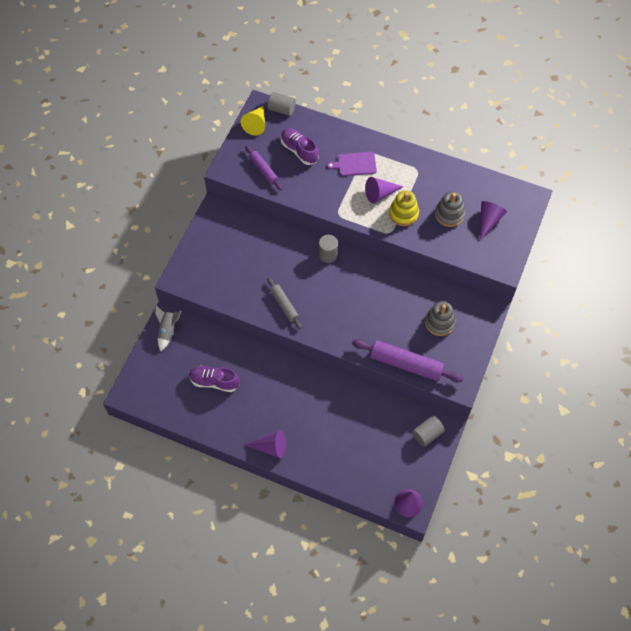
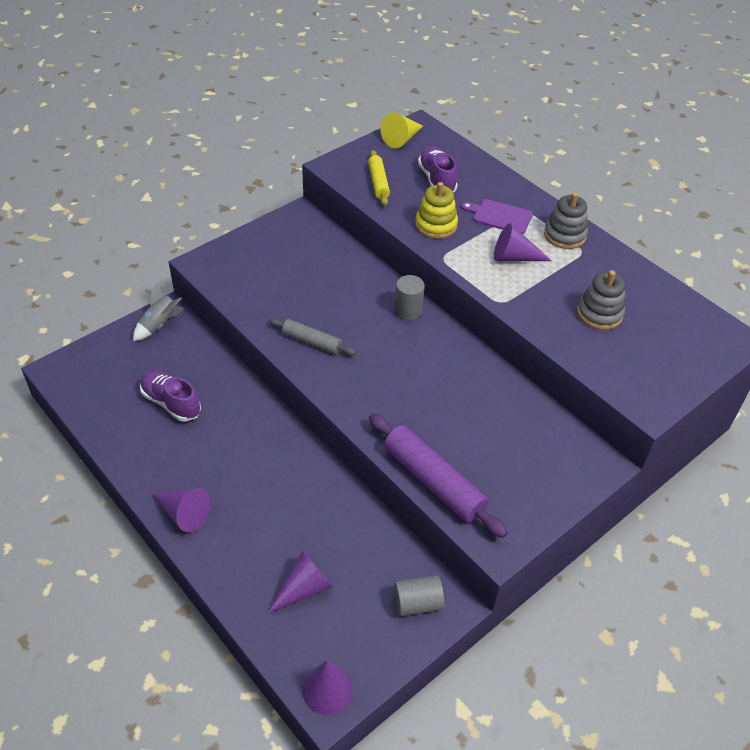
camera: 25 degrees right, 15 degrees down
(263, 170) = (378, 183): purple rolling pin -> yellow rolling pin
(282, 109) = (443, 136): grey cylinder -> none
(284, 305) = (312, 342): grey rolling pin -> grey rolling pin turned 60 degrees counterclockwise
(403, 213) = (533, 289): yellow stacking toy -> yellow stacking toy (436, 225)
(439, 322) = (515, 450): grey stacking toy -> grey stacking toy (564, 235)
(488, 221) = (654, 342): purple cone -> purple cone (304, 588)

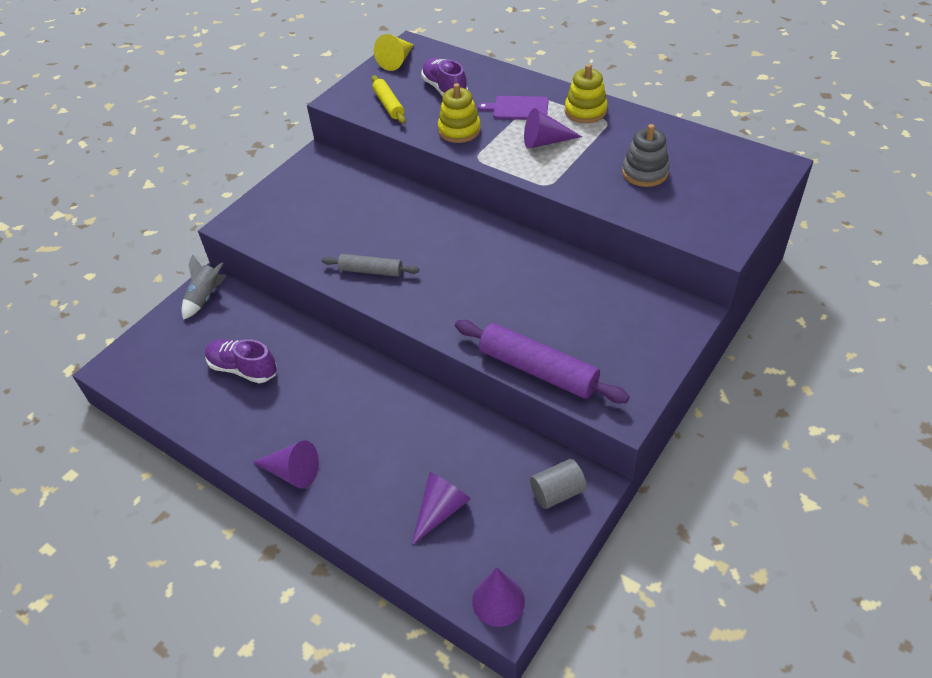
camera: 10 degrees left, 0 degrees up
(408, 310) = (455, 219): grey cylinder -> none
(564, 235) = (585, 111): grey stacking toy -> yellow stacking toy

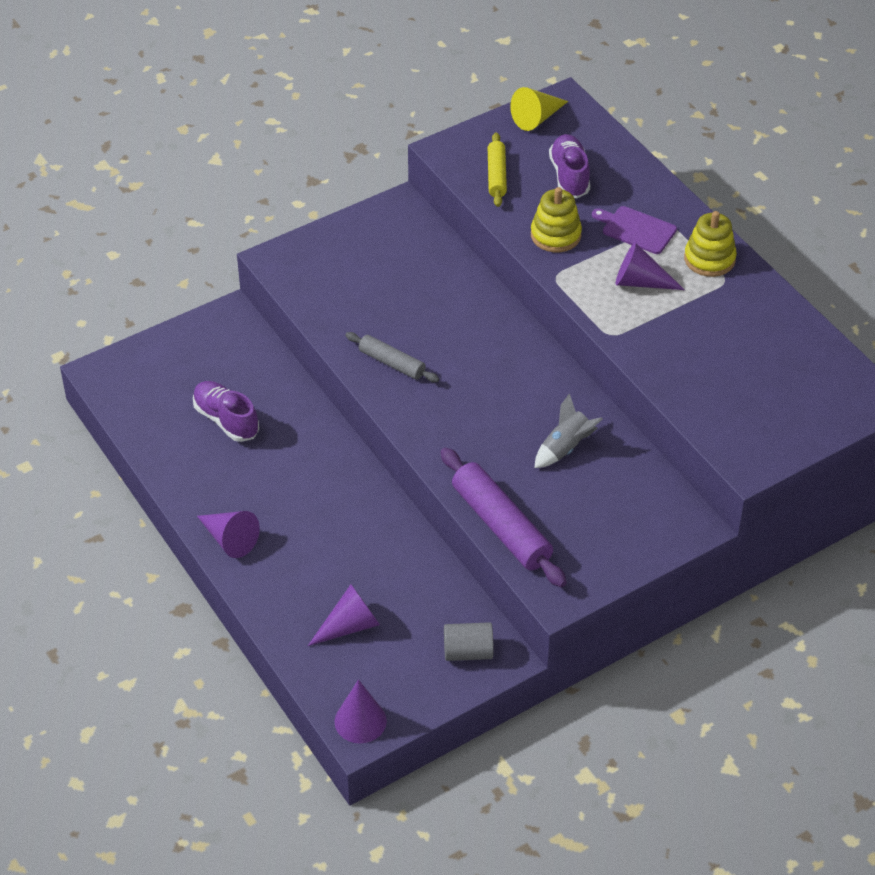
camera: 20 degrees right, 0 degrees up
(205, 297) = (219, 328): grey rocket -> grey rocket (565, 448)
(645, 172) = (723, 357): grey stacking toy -> none

